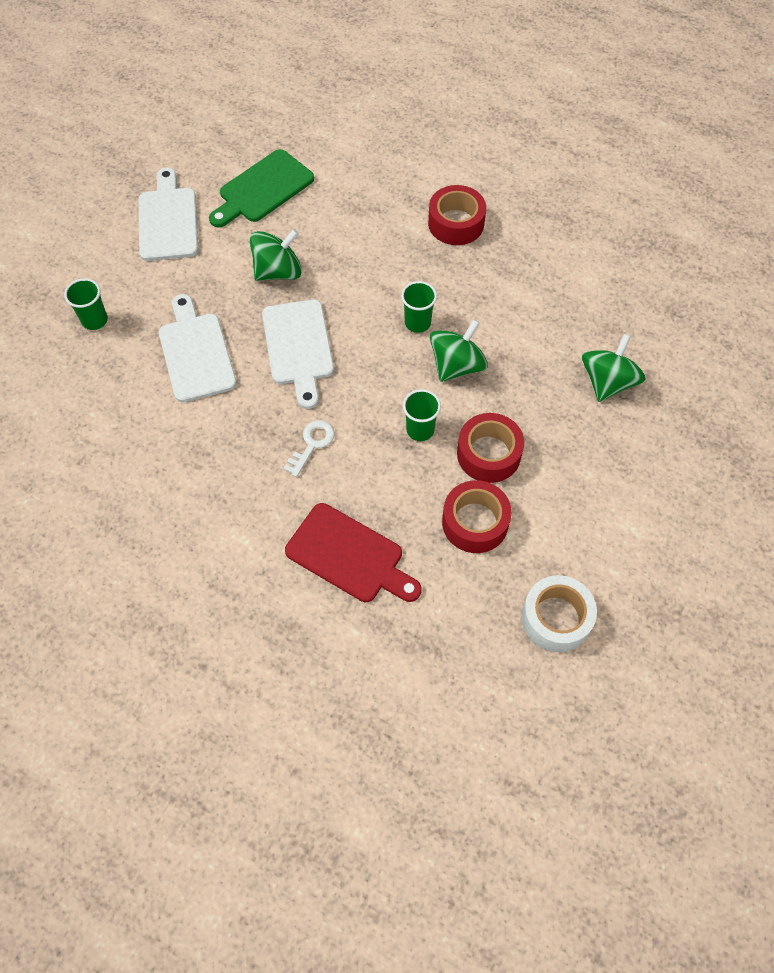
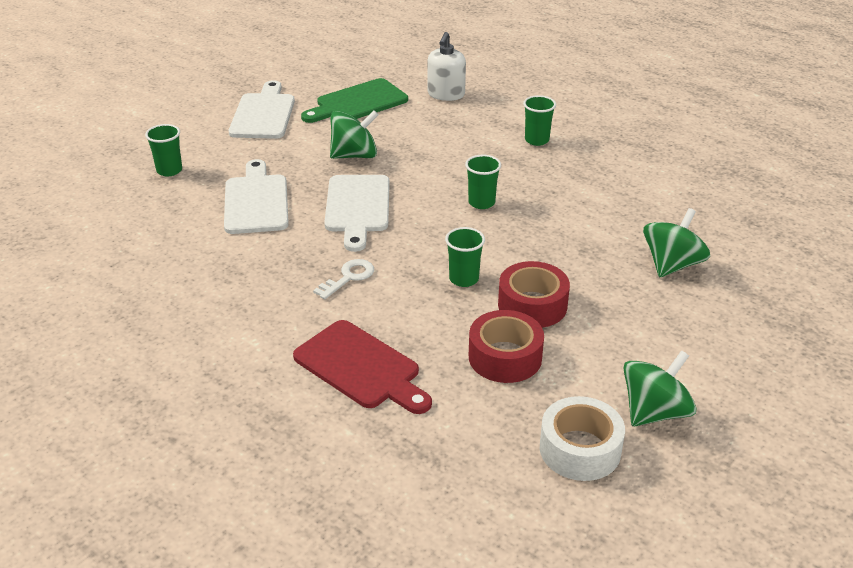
camera: 10 degrees right, 25 degrees down
(351, 164) = (446, 94): none -> white soap dispenser
(456, 223) = (537, 140): red tape -> green cup
(457, 365) = (514, 236): green spinning top -> green spinning top (654, 412)

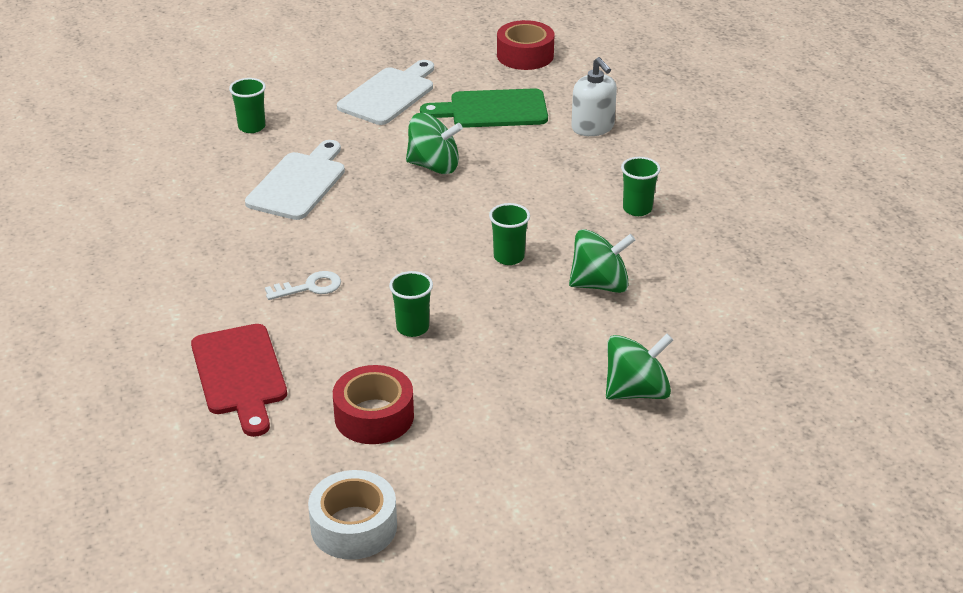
camera: 30 degrees right, 0 degrees up
(357, 207) = (384, 221): white cutting board -> none
(446, 94) = (593, 127): white soap dispenser -> white soap dispenser turned 75 degrees counterclockwise
(532, 305) = (451, 378): red tape -> red tape (525, 55)
(654, 412) = (459, 524): green spinning top -> green spinning top (600, 284)

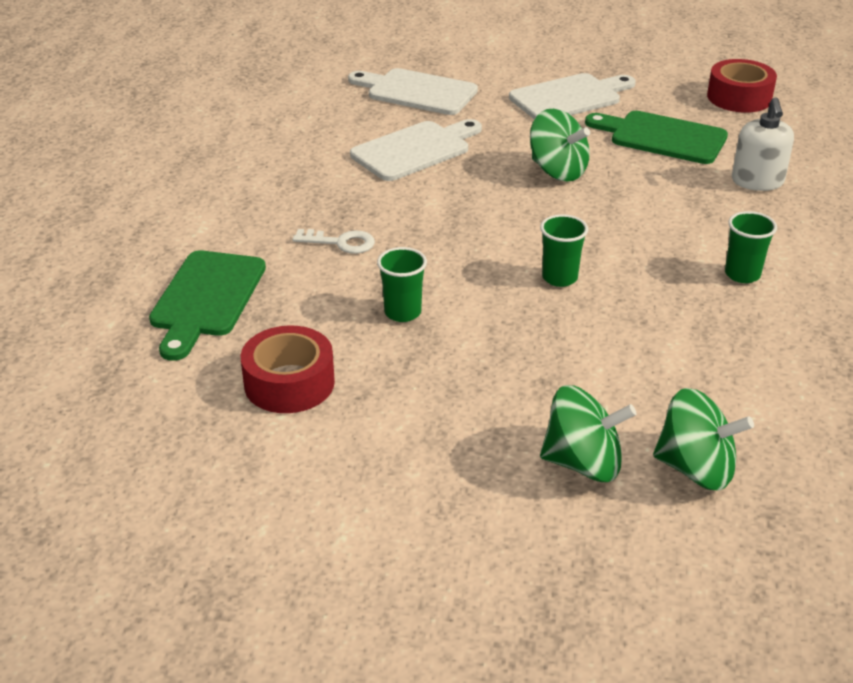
camera: 30 degrees right, 0 degrees up
(239, 374) = (206, 298): red cutting board -> green cutting board
(251, 127) = (417, 92): green cup -> white cutting board
(354, 526) = (171, 483): white tape -> none
(600, 284) = (635, 337): green spinning top -> green spinning top (696, 469)

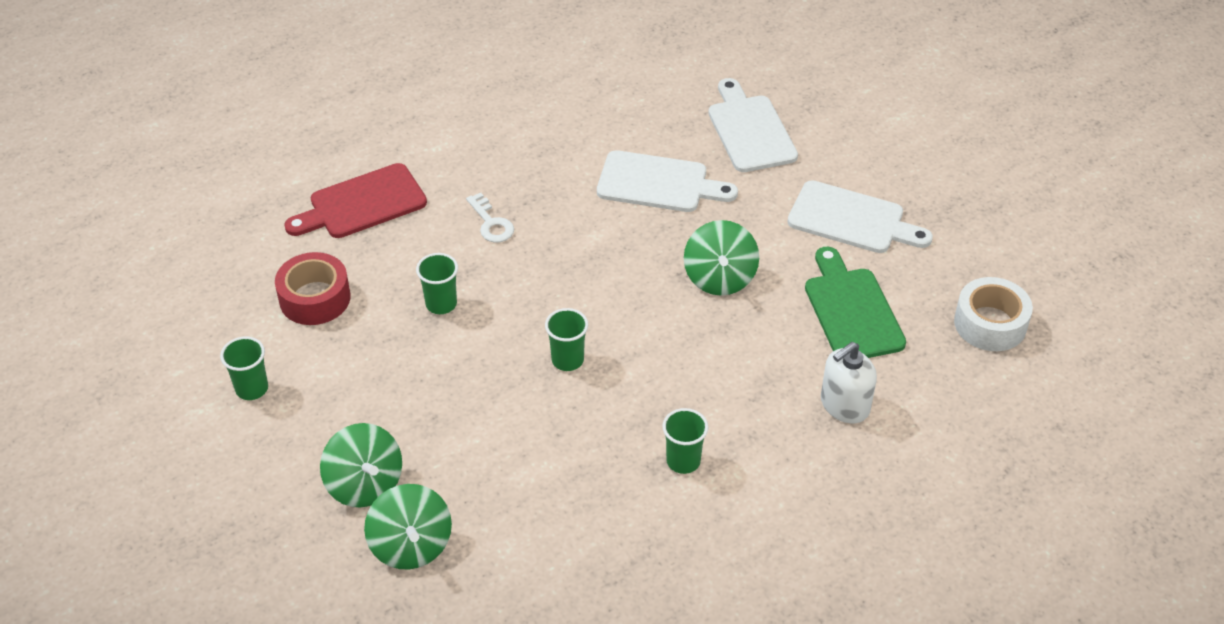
camera: 50 degrees right, 10 degrees up
(206, 298) = (362, 204): green cutting board -> red cutting board
(359, 483) = (252, 389): none -> green cup
(739, 97) = (990, 324): red tape -> white tape

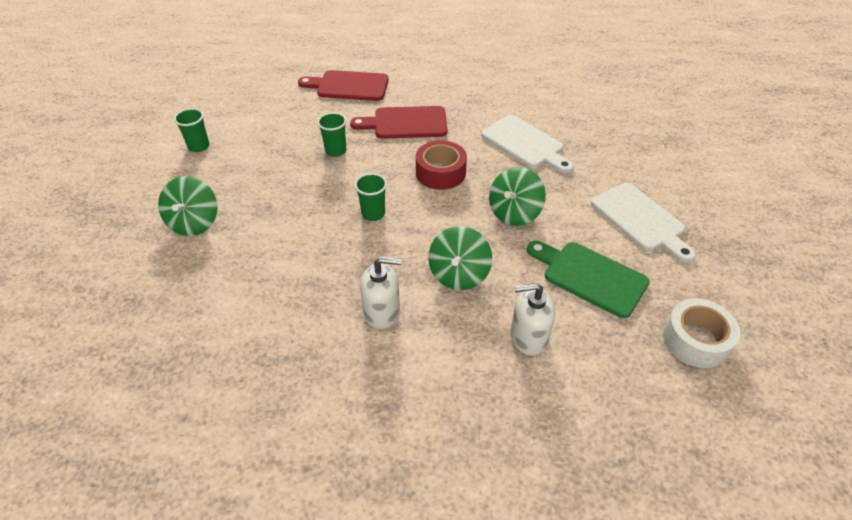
camera: 35 degrees right, 0 degrees up
(315, 298) = (276, 119): red tape -> red tape (440, 173)
(411, 545) = (178, 269): green spinning top -> green spinning top (459, 274)
(491, 223) = (406, 123): white key -> red cutting board
(683, 461) = (382, 311): green cup -> white soap dispenser
(750, 130) = (613, 140): white cutting board -> none
(852, 310) = (590, 276): green cutting board -> green cutting board turned 75 degrees counterclockwise

